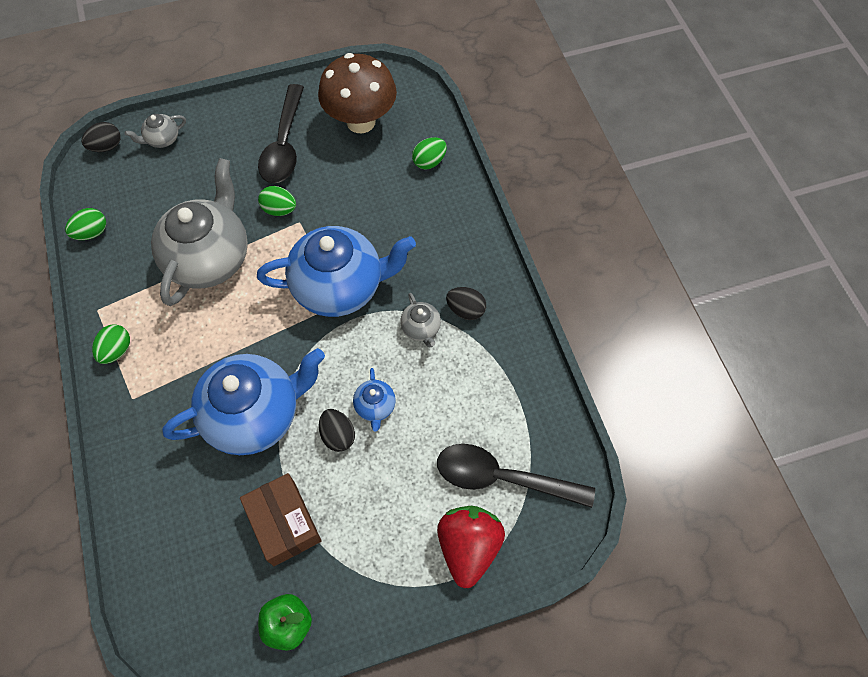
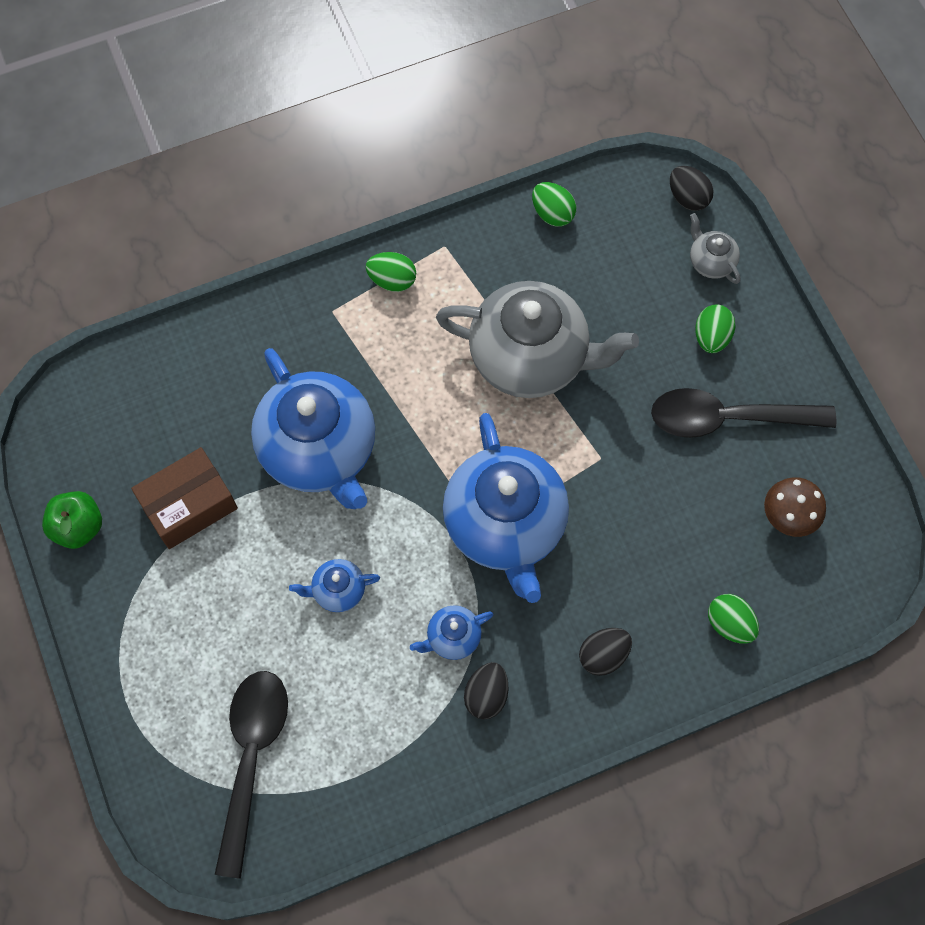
camera: 85 degrees right, 5 degrees up
(279, 209) = (617, 430): green egg -> green egg (711, 337)
(338, 435) = (298, 550): black egg -> black egg (603, 655)
(361, 121) = (787, 517): brown mushroom -> brown mushroom, size x0.54
(421, 328) = (452, 637): grey teapot -> blue teapot
(468, 547) = (165, 721): red strawberry -> none

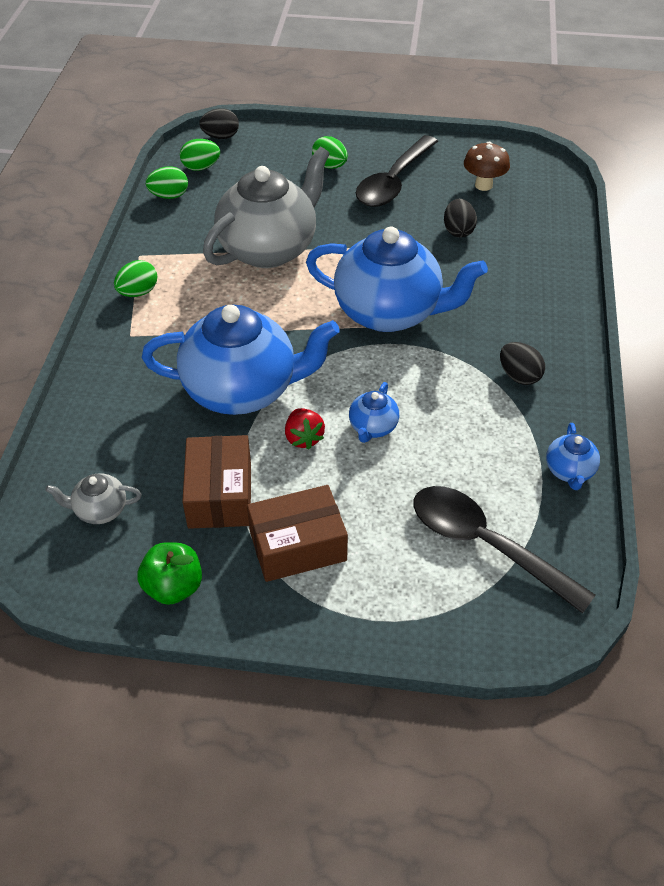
camera: 60 degrees left, 20 degrees down
(169, 599) = (298, 546): none -> brown box
(291, 537) = (303, 438): none -> red strawberry
(452, 637) = (460, 376): blue teapot -> blue teapot (569, 471)
(603, 655) = (526, 304): black egg -> black egg (458, 231)
(710, 262) = (276, 146): grey teapot -> grey teapot (100, 510)
(729, 624) = (541, 238): green egg -> green egg (201, 167)

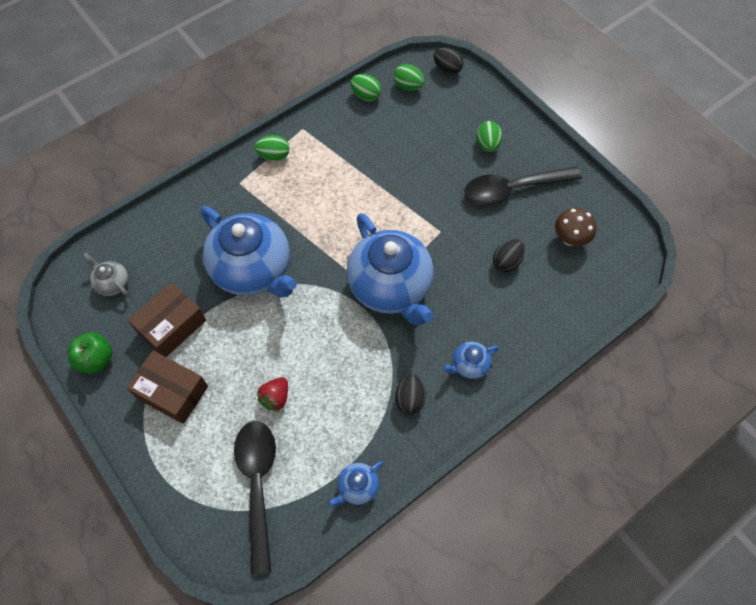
camera: 45 degrees right, 15 degrees up
(269, 249) = (377, 182): grey teapot -> none
(303, 438) = (248, 329): red strawberry -> red strawberry (275, 397)
(373, 427) = (289, 356): blue teapot -> blue teapot (469, 365)

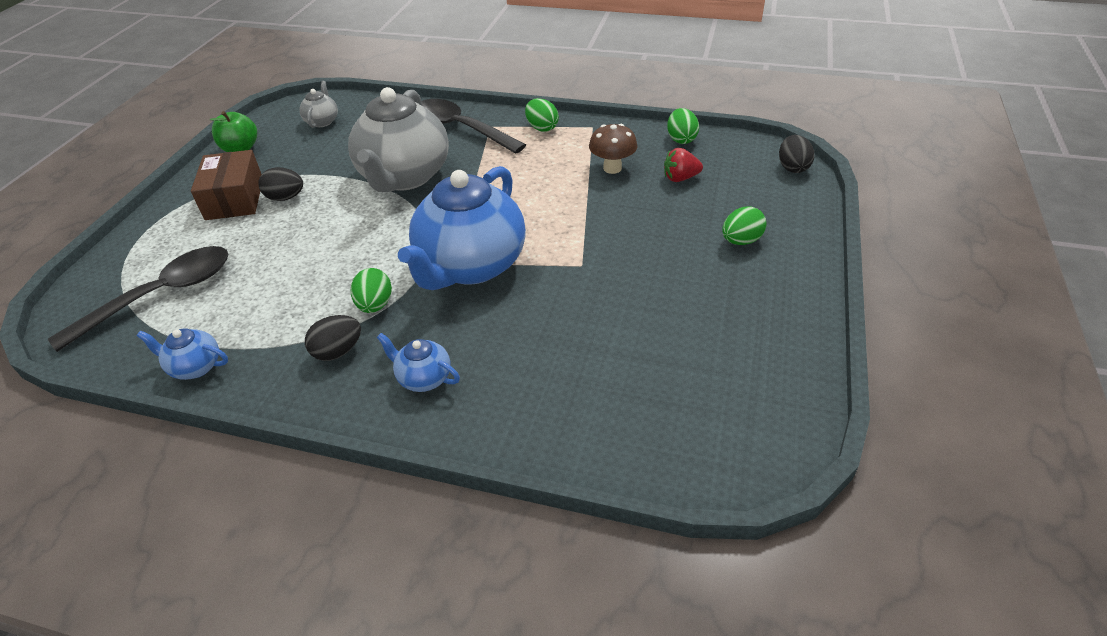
camera: 55 degrees right, 20 degrees down
(171, 326) = (304, 166): brown box -> none
(253, 270) = (404, 177): blue teapot -> grey teapot
(275, 397) = (270, 258): red strawberry -> red strawberry (680, 178)
(408, 86) = (731, 156): green egg -> green egg (375, 305)
(507, 262) = (601, 337): black egg -> black egg (285, 198)
(513, 189) = (708, 290): black spoon -> black spoon (461, 128)
(570, 239) = (703, 377): brown mushroom -> brown mushroom (612, 168)

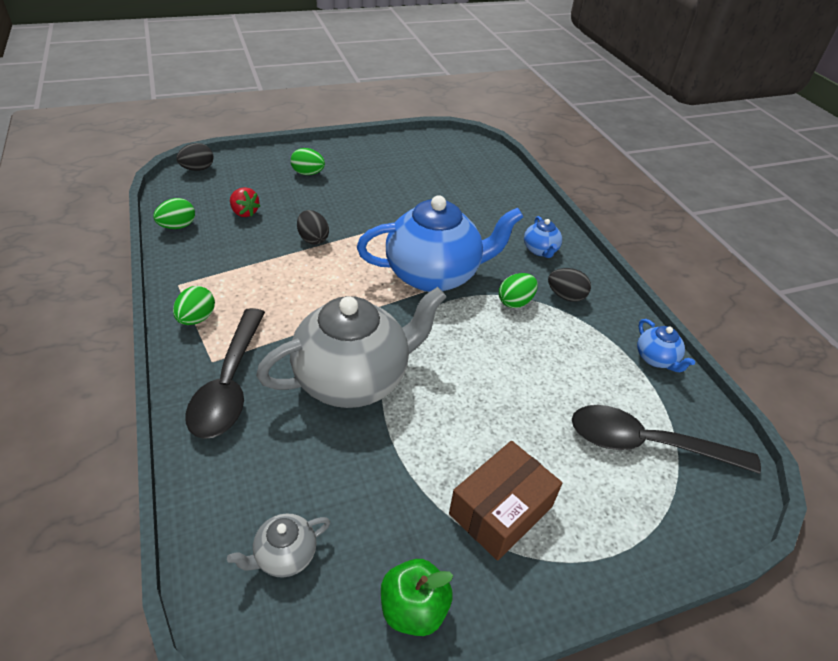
camera: 130 degrees left, 0 degrees up
(285, 198) = (460, 459): black egg -> black egg (313, 239)
(612, 168) = (250, 249): brown mushroom -> none

